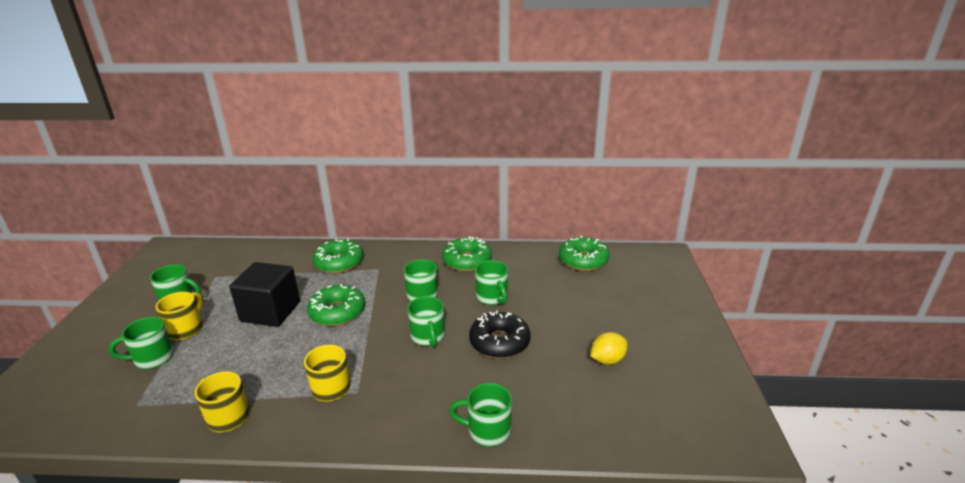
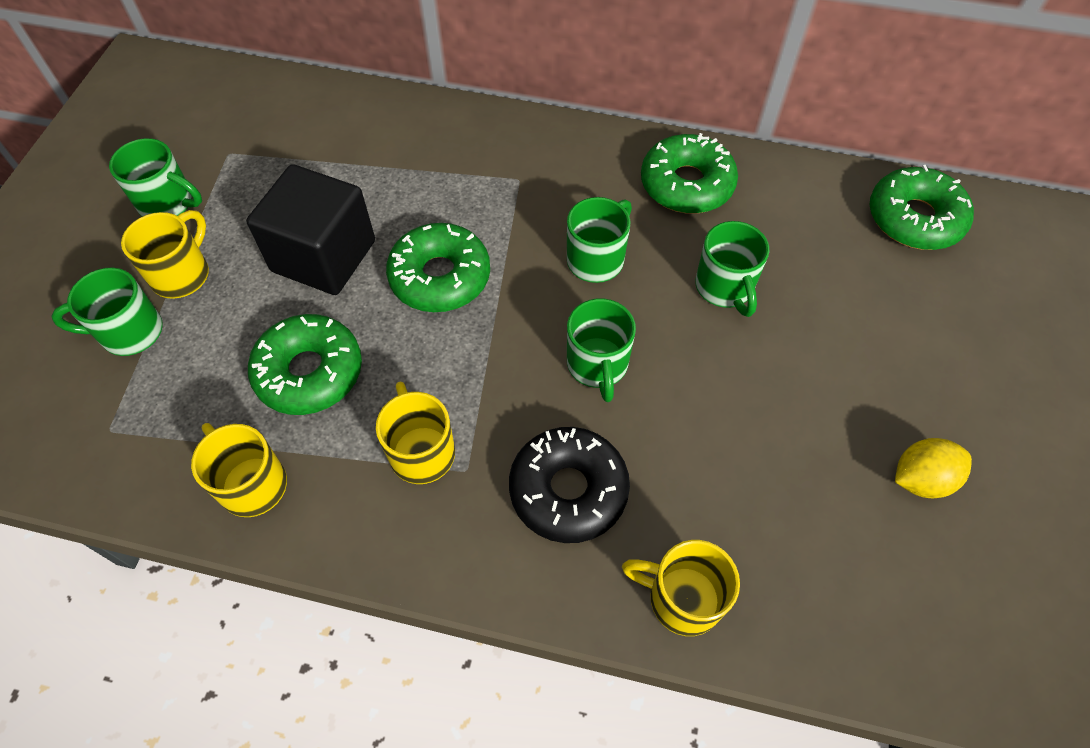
camera: 10 degrees right, 30 degrees up
(339, 263) = (448, 152): green donut -> green donut (309, 372)
(487, 431) = (681, 598): green mug -> yellow mug
(499, 342) = (726, 401): black donut -> black donut (568, 490)

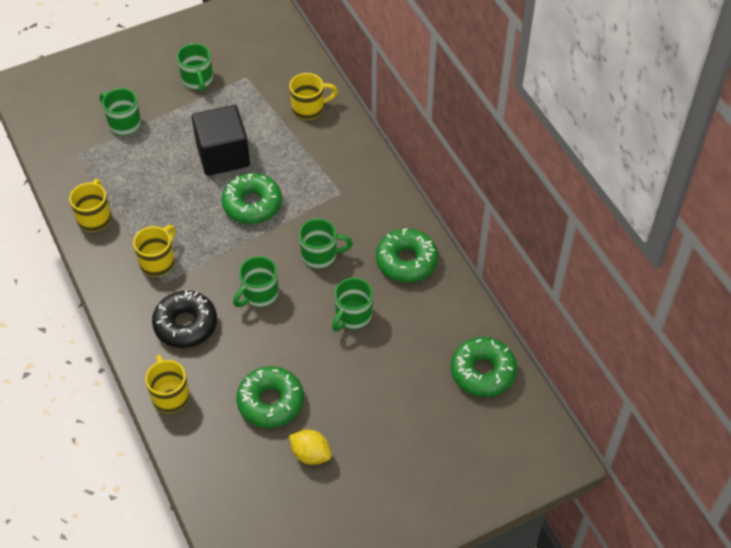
camera: 50 degrees right, 5 degrees down
(182, 274) = (167, 116): yellow mug -> yellow mug (309, 108)
(309, 372) = (160, 196): green donut -> green donut (270, 402)

